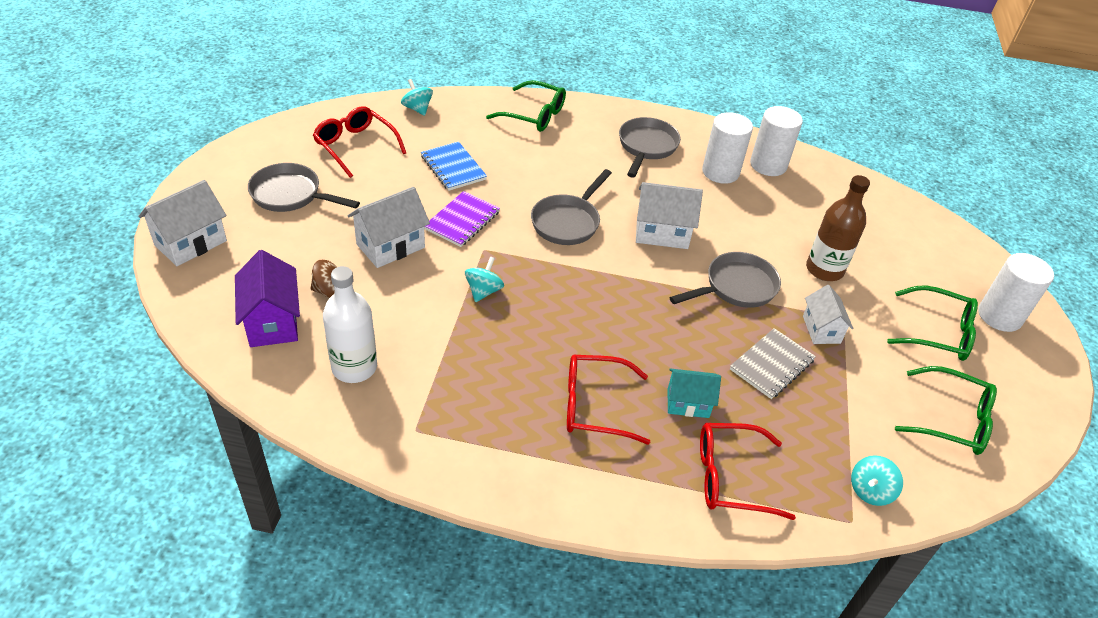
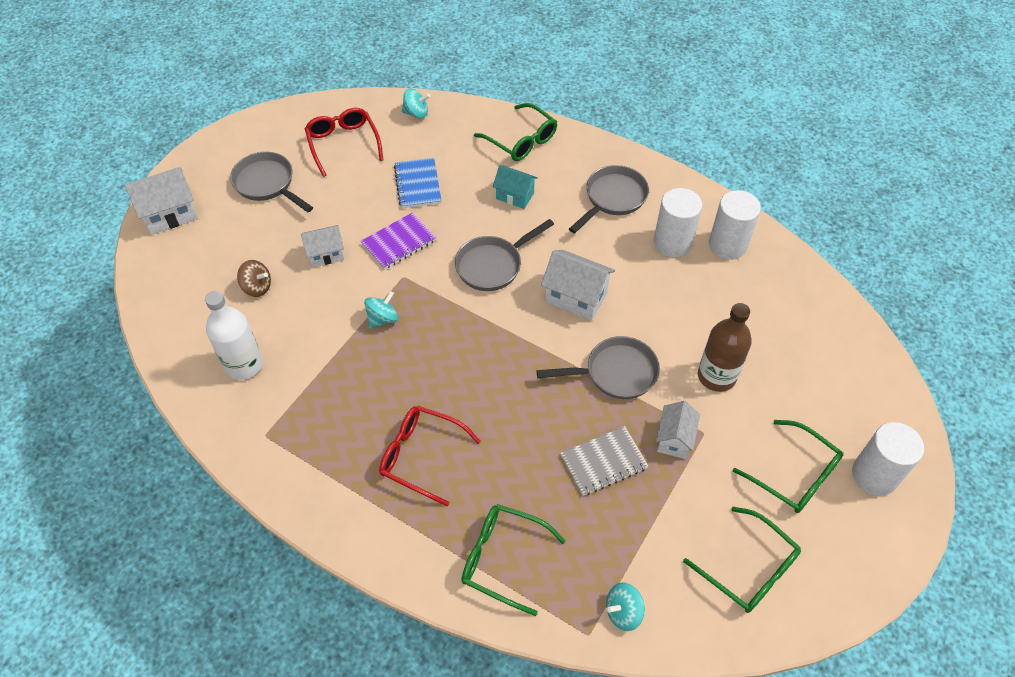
camera: 25 degrees right, 10 degrees up
(273, 322) = (200, 305): purple house -> none
(390, 246) = (326, 254): white house -> white house, size x0.66
(417, 109) = (416, 113): turquoise spinning top -> turquoise spinning top turned 105 degrees clockwise
(688, 403) = (504, 477): turquoise house -> turquoise house (515, 196)
(730, 477) = (502, 559): red glasses -> green glasses

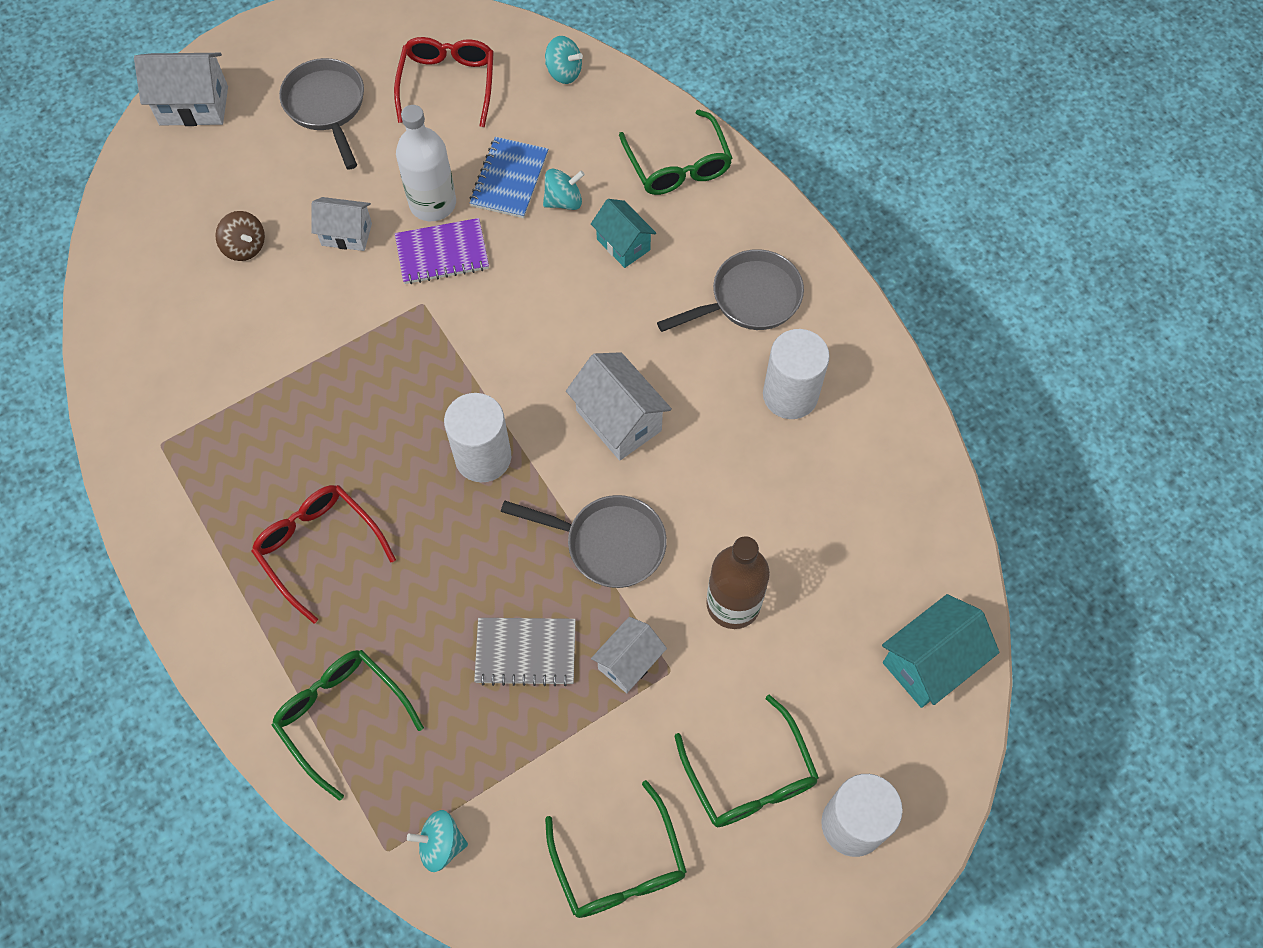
camera: 25 degrees right, 10 degrees up
(244, 364) = (181, 343): white bottle -> white bottle (432, 203)
(382, 319) = (368, 350): turquoise spinning top -> turquoise spinning top (564, 201)
(493, 265) = (540, 332): grey pan -> none
(727, 245) = (862, 429): white cylinder -> white cylinder (483, 457)
(855, 360) = (930, 662): none -> turquoise house

